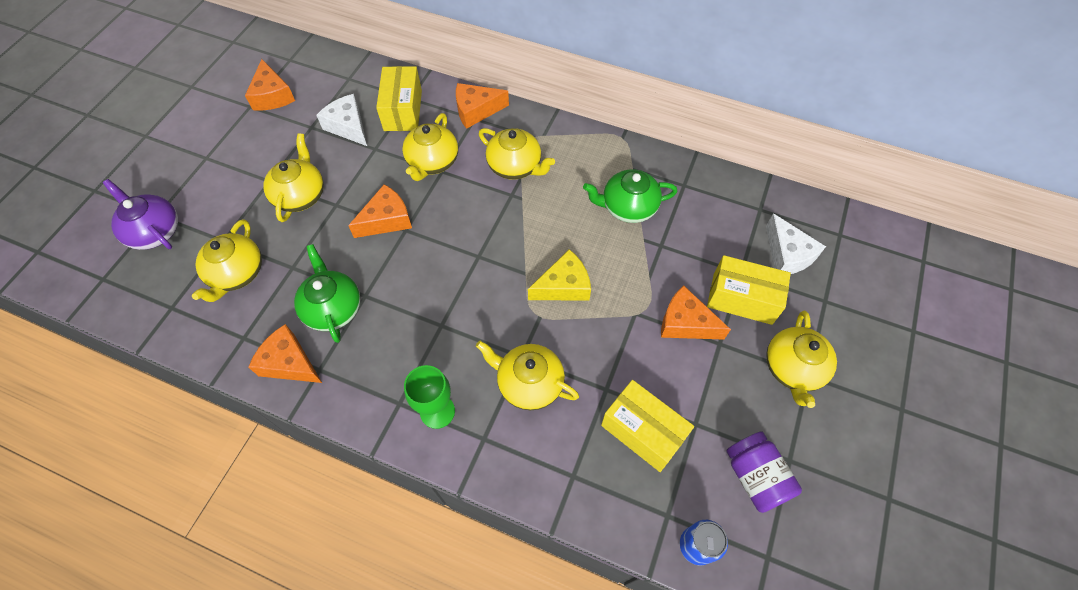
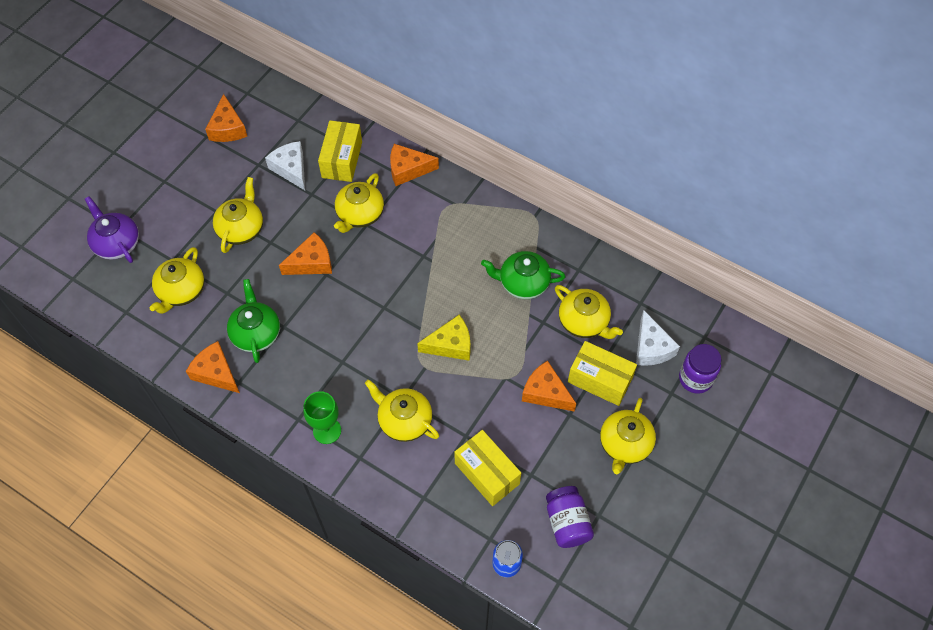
camera: 10 degrees right, 0 degrees up
(515, 166) = (432, 229): yellow teapot -> yellow teapot (584, 322)
(846, 281) = (695, 379): none -> purple jar

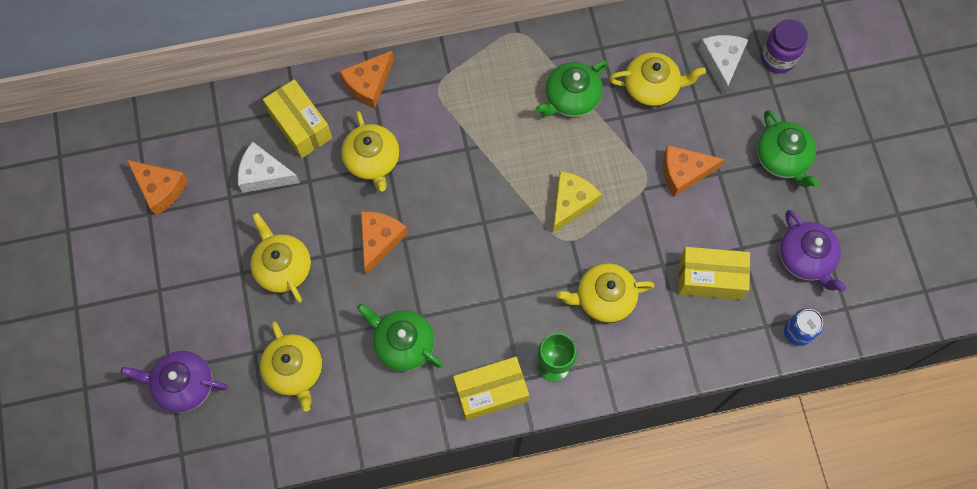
camera: 45 degrees left, 10 degrees up
(216, 373) = (408, 409): orange cheese -> none
(567, 522) = (805, 258): purple jar -> purple teapot
(600, 380) = (712, 124): yellow box -> yellow box (491, 392)
(624, 444) = (782, 158): yellow teapot -> green teapot
(651, 347) = (721, 63): white cheese -> white cheese turned 120 degrees counterclockwise

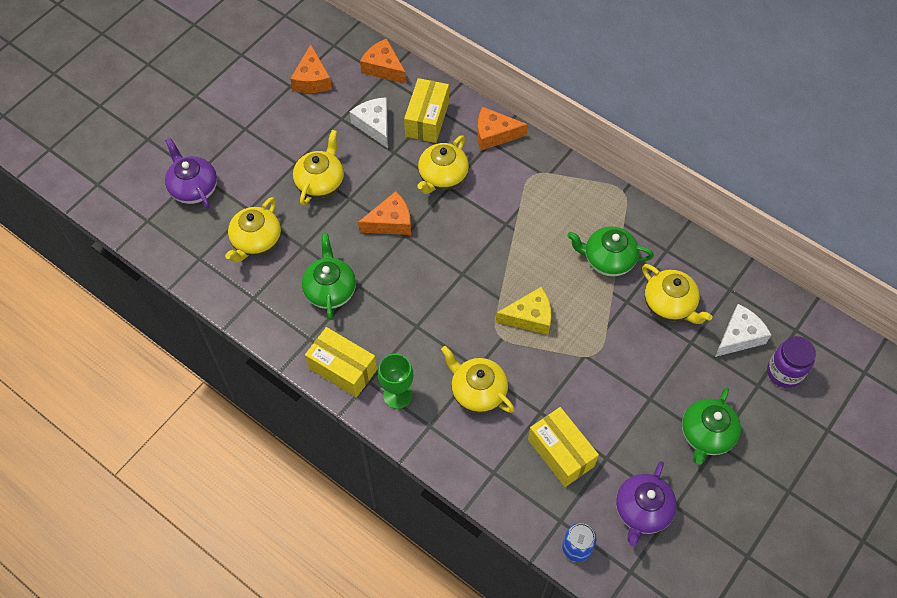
camera: 50 degrees right, 10 degrees down
(684, 172) = (626, 374): orange cheese -> orange cheese (383, 68)

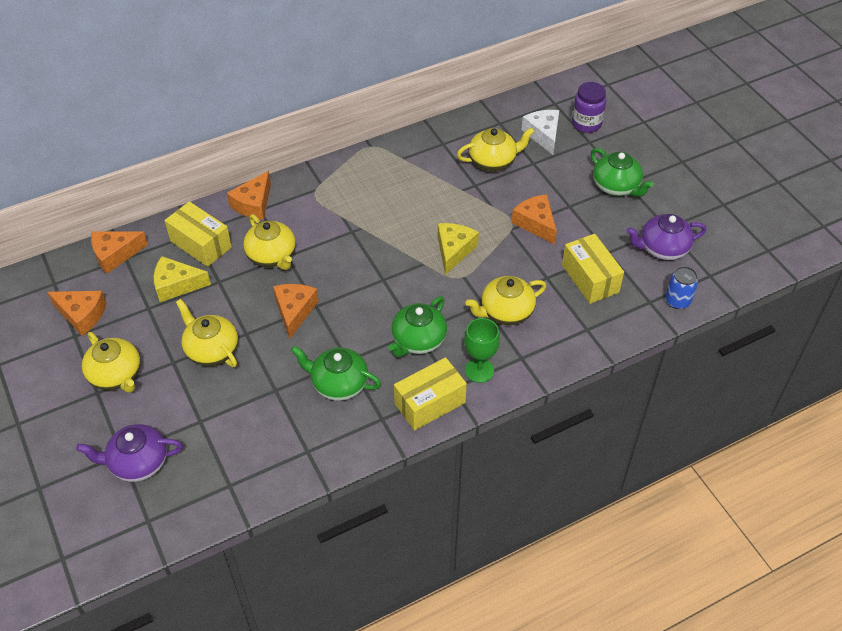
camera: 65 degrees left, 10 degrees down
(256, 241) = (243, 427): yellow teapot -> yellow teapot (116, 375)
(374, 125) = (176, 285): white cheese -> yellow cheese
(561, 453) = (590, 278): yellow box -> yellow box turned 75 degrees clockwise
(607, 376) = (536, 223): none -> orange cheese
(608, 259) = (429, 181): green teapot -> green teapot (418, 340)
(642, 511) = (662, 248): purple teapot -> purple teapot turned 120 degrees clockwise

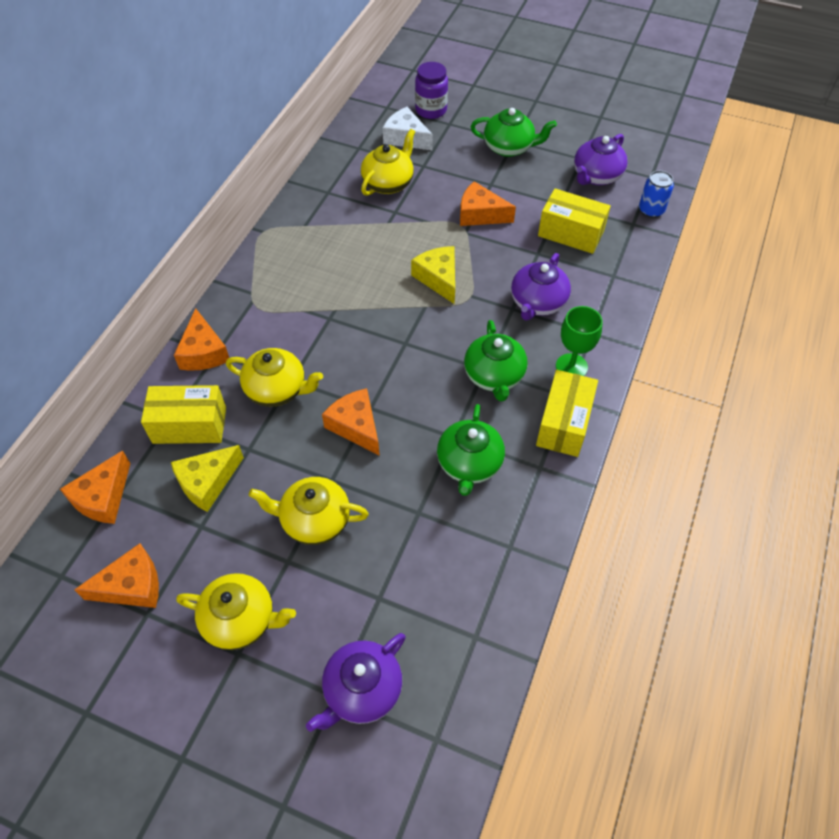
camera: 40 degrees left, 5 degrees up
(338, 384) = (469, 464): green teapot -> green teapot turned 60 degrees counterclockwise
(506, 312) = (537, 303): yellow teapot -> purple teapot

